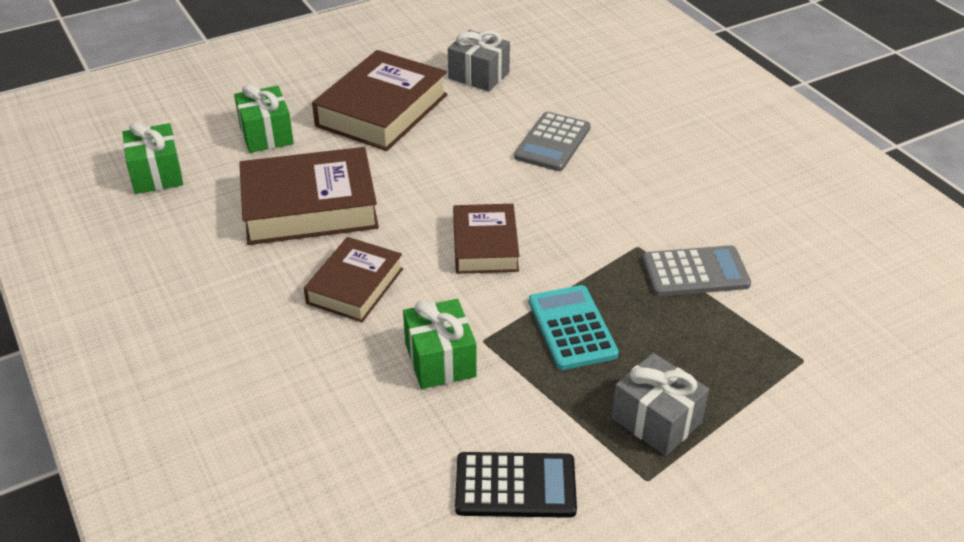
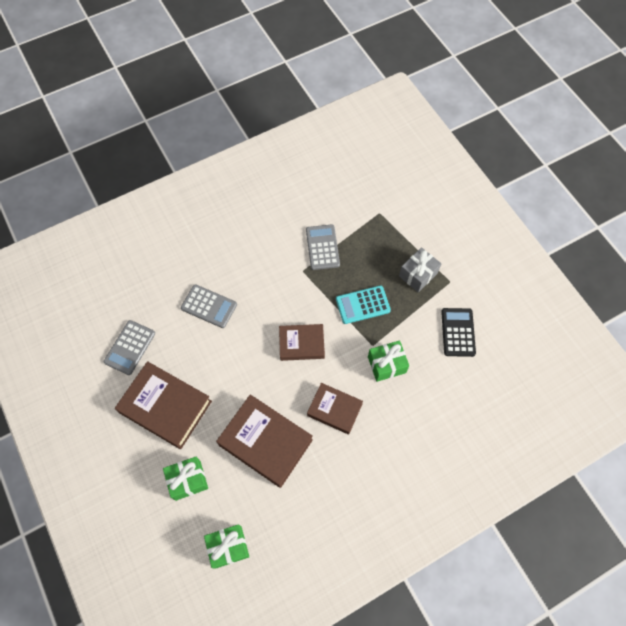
camera: 90 degrees left, 25 degrees up
(309, 207) = (265, 442): brown book -> brown book turned 45 degrees counterclockwise
(479, 75) = (130, 347): grey gift -> grey calculator

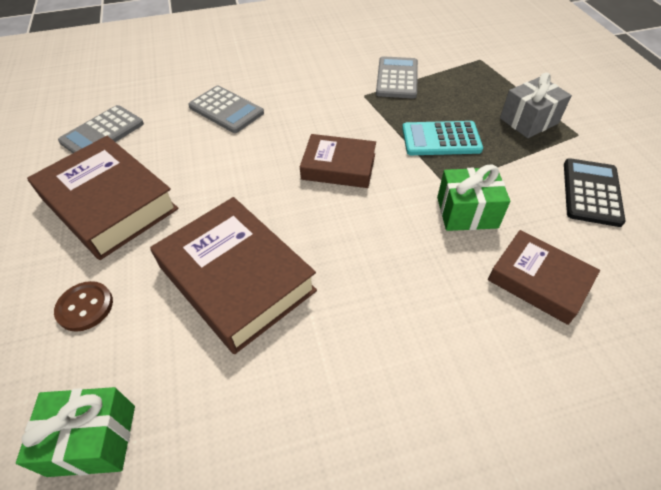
camera: 15 degrees right, 15 degrees down
(188, 480) = (85, 307): green gift -> brown button
(334, 409) = (367, 255): brown book -> brown book (539, 281)

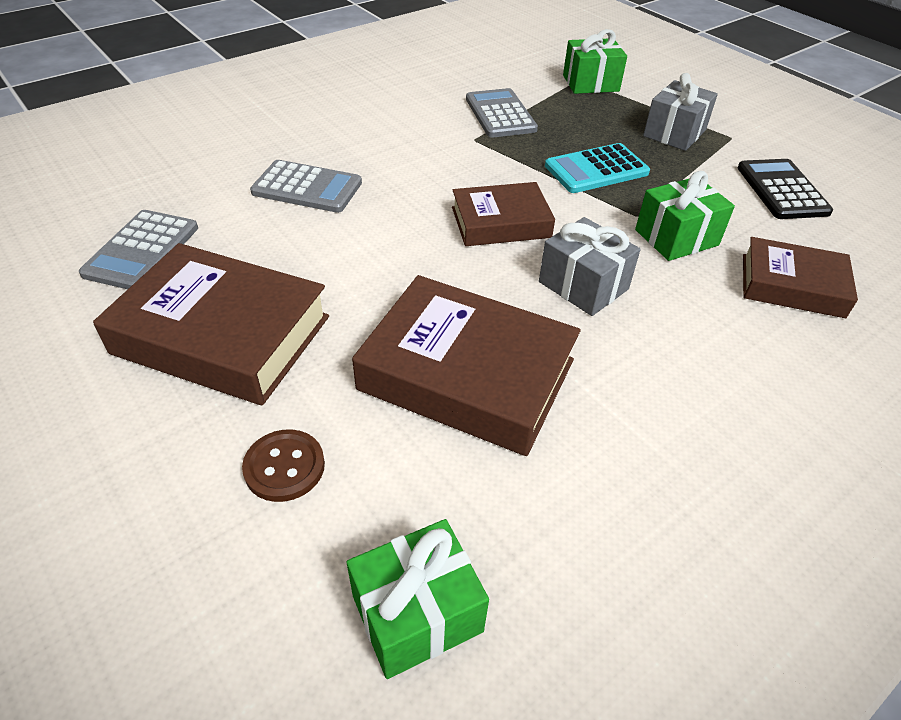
camera: 25 degrees left, 5 degrees down
(365, 233) = (583, 285): none -> grey gift
(487, 64) = (590, 83): none -> green gift

